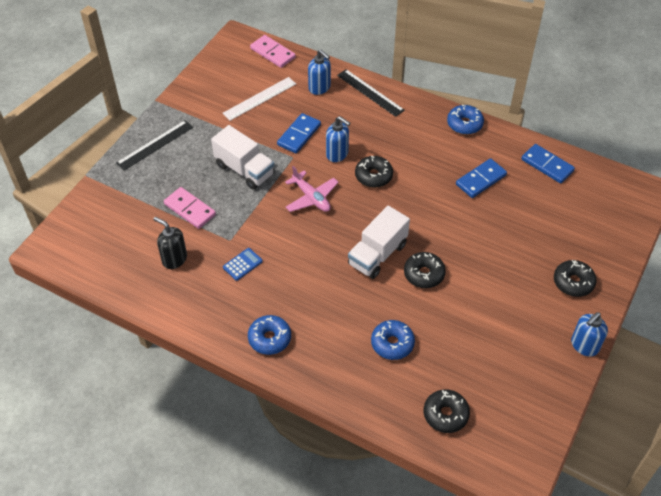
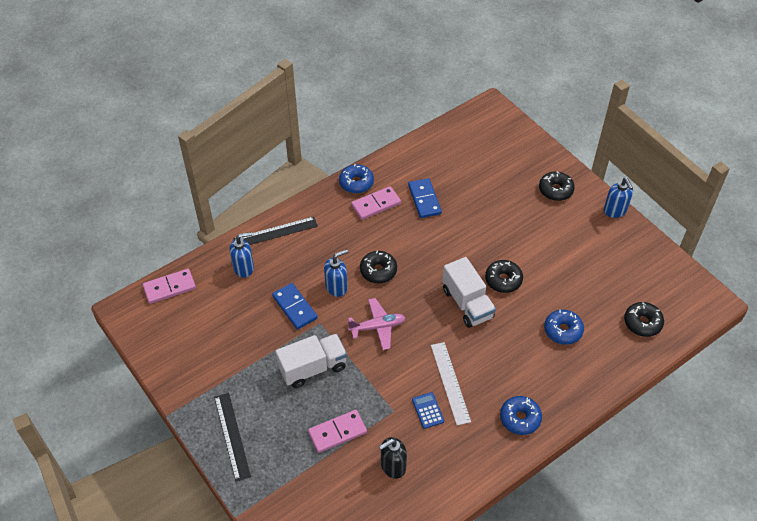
camera: 65 degrees left, 0 degrees up
(259, 98) = (226, 321): white ruler -> white ruler (450, 382)
(449, 147) = (376, 204): none -> pink domino
(547, 165) = (433, 151): blue domino -> none

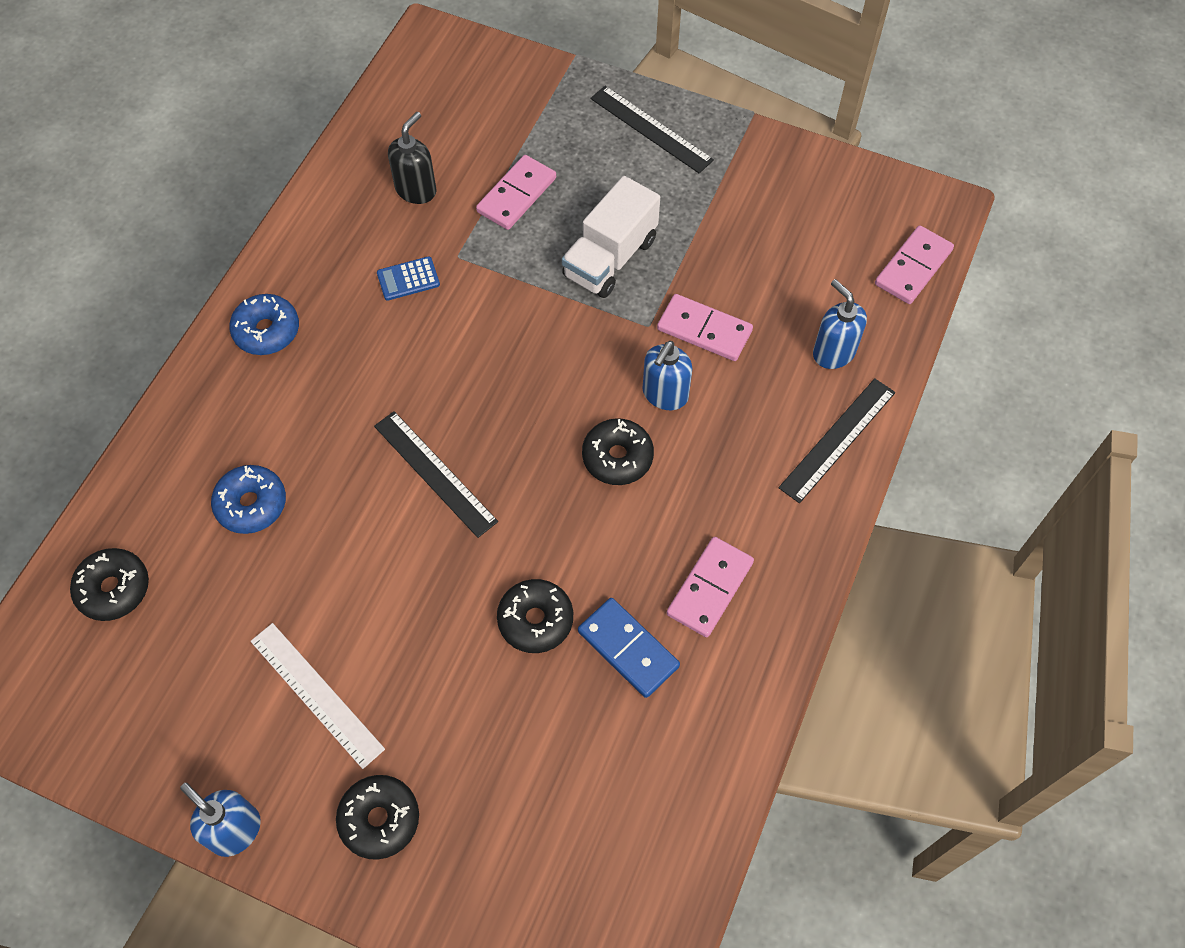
camera: 150 degrees right, 10 degrees up
(244, 268) = (833, 352): blue soap dispenser -> blue soap dispenser turned 105 degrees clockwise
(295, 307) = (704, 330): blue domino -> pink domino
(356, 183) = (778, 618): blue donut -> none
(377, 327) = (556, 362): pink plane -> none
(427, 410) = (408, 279): blue calculator -> blue calculator turned 120 degrees clockwise
(450, 382) = (396, 332): white ruler -> white ruler (316, 694)
(467, 303) = (435, 473): white truck -> black ruler
(503, 280) = (394, 549): black donut -> black donut (535, 620)

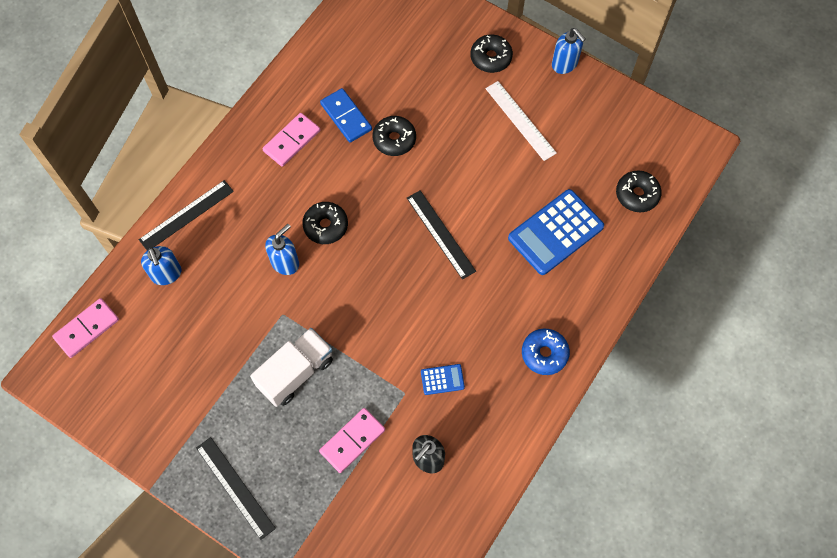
camera: 170 degrees left, 5 degrees up
(251, 504) = (555, 232): blue donut -> blue calculator
(704, 330) = (246, 304): pink domino -> none

